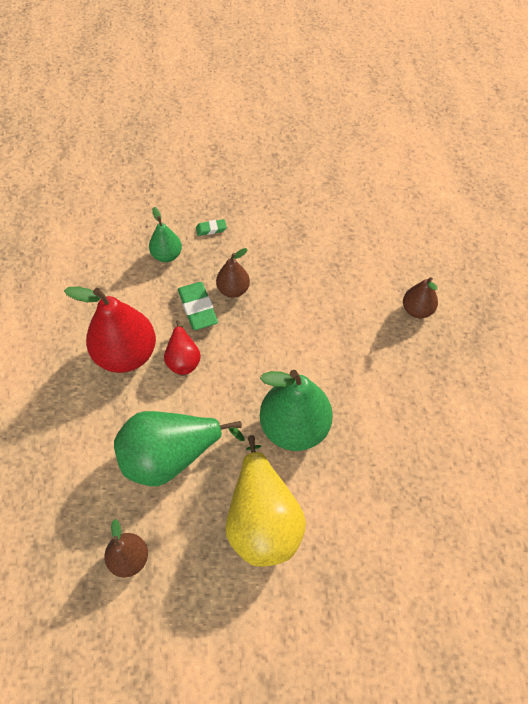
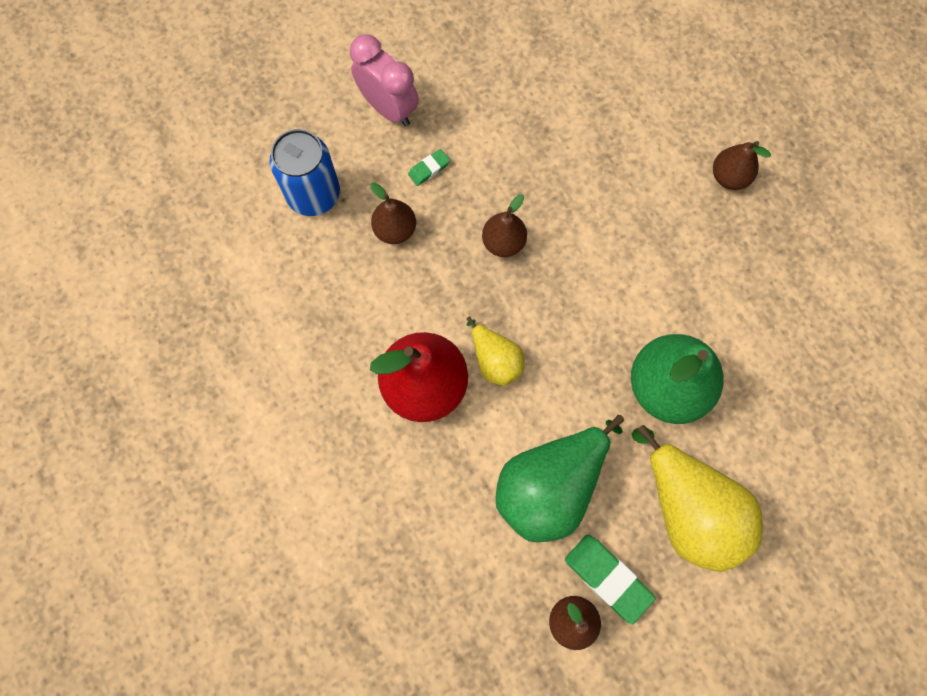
camera: 25 degrees left, 15 degrees up
(129, 216) = (313, 194): none -> blue can
(167, 255) = (395, 230): green pear -> brown pear
(183, 359) = (495, 360): red pear -> yellow pear
(197, 308) = (474, 286): green eraser -> green eraser (607, 578)
(207, 187) = (388, 108): none -> pink clock

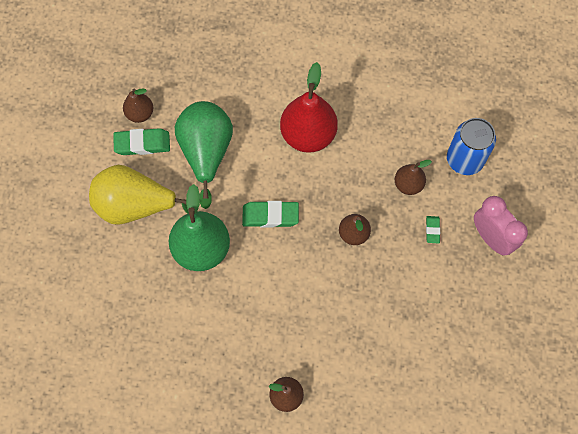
camera: 130 degrees right, 5 degrees down
(388, 108) = (491, 238): pink clock -> pink clock turned 120 degrees counterclockwise
(495, 360) = (291, 178): yellow pear -> none
(561, 345) = (270, 216): none -> green eraser

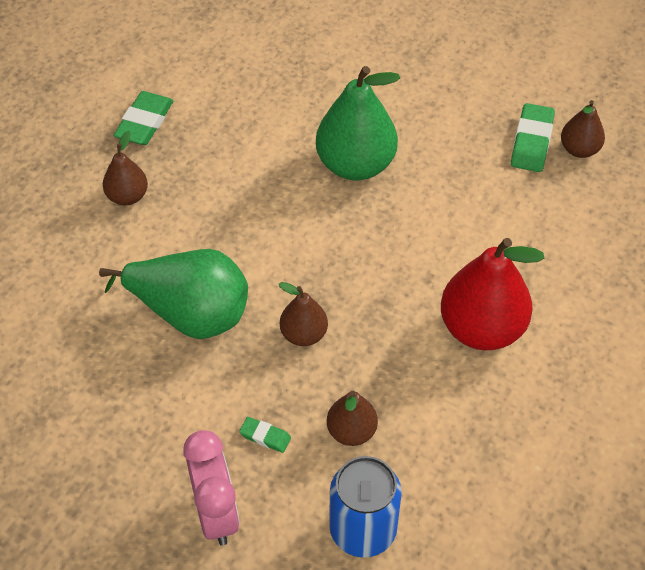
camera: 110 degrees right, 15 degrees down
(136, 206) = (442, 116): yellow pear -> none
(206, 153) = (494, 204): green pear -> green pear (190, 314)
(270, 216) = (371, 248): green eraser -> green eraser (144, 122)
(491, 238) = (216, 513): pink clock -> pink clock turned 90 degrees counterclockwise

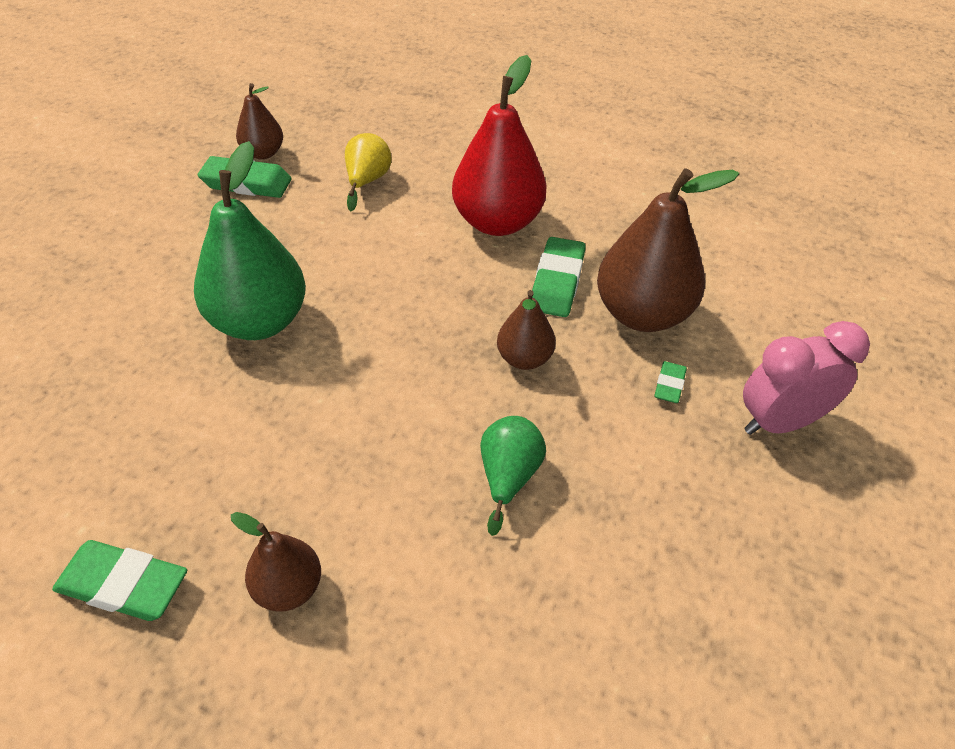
camera: 95 degrees left, 5 degrees down
(190, 314) = (509, 477): green pear -> green pear, size x0.54
(351, 431) = (642, 314): brown pear -> brown pear, size x1.86
(363, 530) = (750, 302): blue can -> none
(396, 369) = (557, 282): none -> green eraser
(540, 228) = (367, 181): none -> yellow pear

